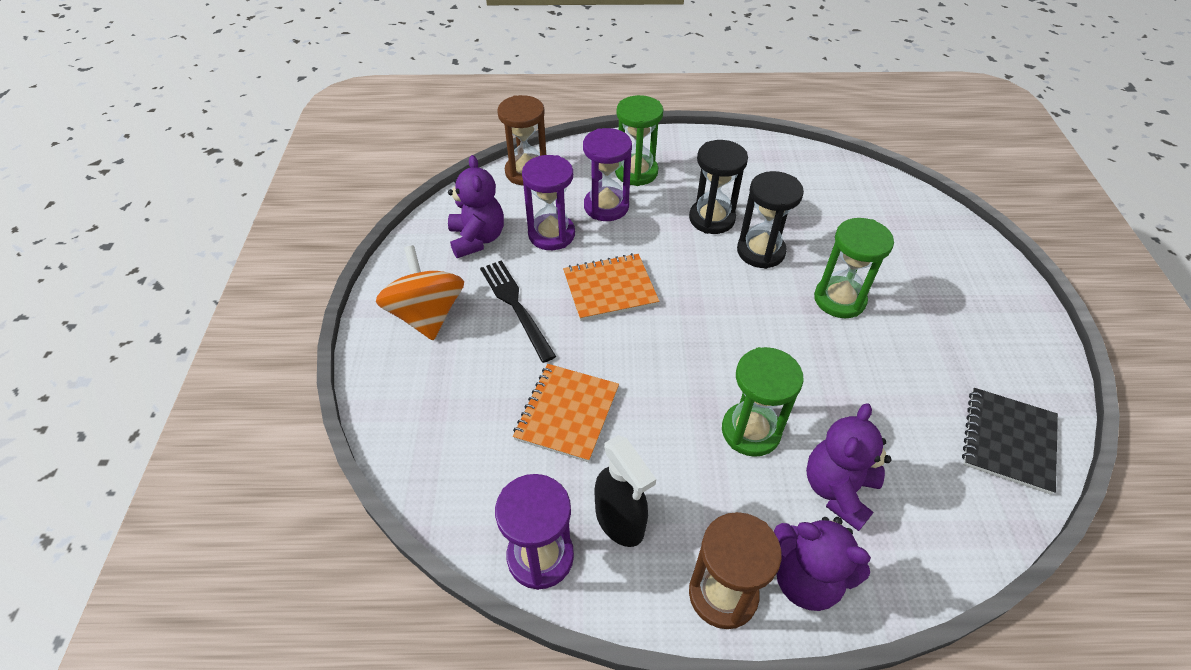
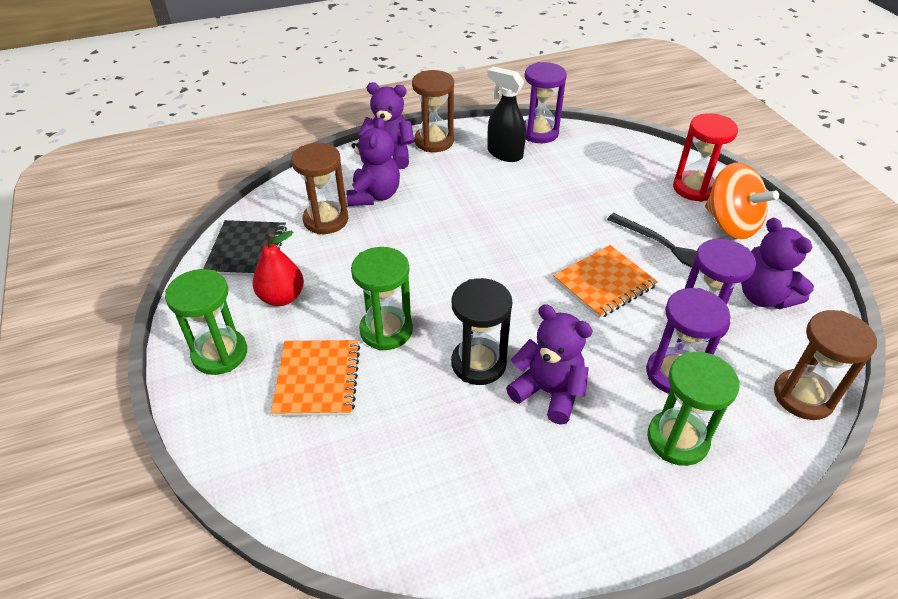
camera: 160 degrees right, 5 degrees down
(416, 373) = (694, 188): none -> red hourglass
(567, 413) = (572, 192): orange notebook -> orange notebook (317, 379)
(712, 219) = (548, 392): black hourglass -> purple teddy bear
(750, 431) = (441, 212): green hourglass -> green hourglass (220, 354)
(908, 463) = (326, 220): none -> brown hourglass
(951, 363) = (282, 297): none -> red pear

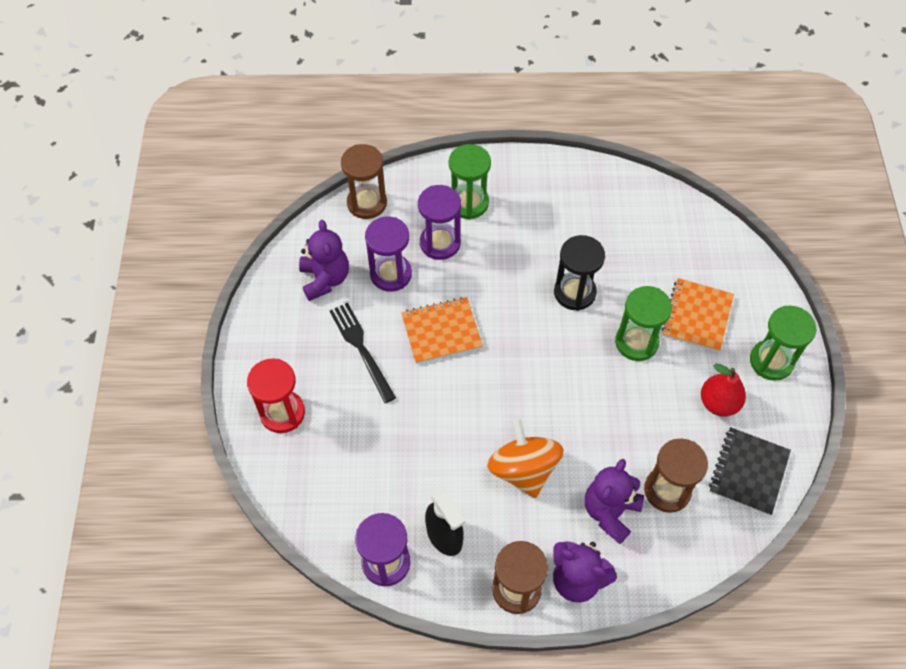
camera: 160 degrees left, 15 degrees up
(548, 392) = (534, 257): purple teddy bear -> none
(730, 224) = (287, 357): orange spinning top -> orange spinning top (523, 469)

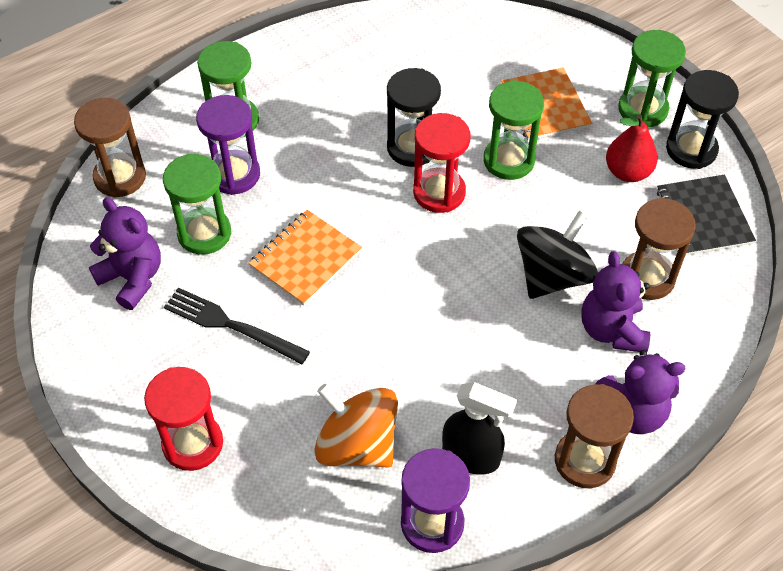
camera: 35 degrees left, 5 degrees down
(391, 274) = (204, 233): purple hourglass -> green hourglass
(523, 469) = (497, 342): orange spinning top -> orange spinning top (357, 444)
(567, 337) = (439, 192): none -> red hourglass
(599, 446) = (552, 276): none -> black spinning top
(783, 415) = (691, 149): none -> black hourglass

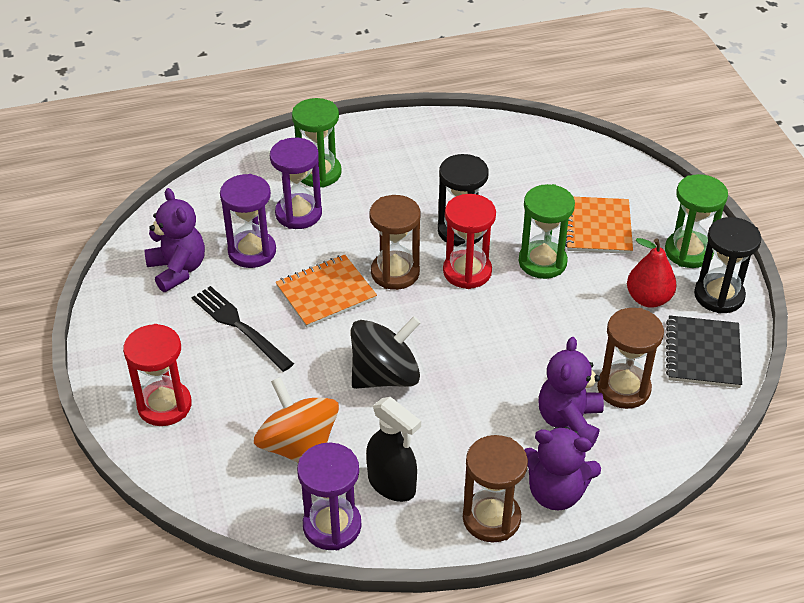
camera: 20 degrees right, 10 degrees down
(120, 177) = (205, 192): brown hourglass -> brown hourglass (395, 273)
(204, 233) = (252, 251): green hourglass -> purple hourglass
(552, 276) = (536, 363): black spinning top -> black spinning top (385, 376)

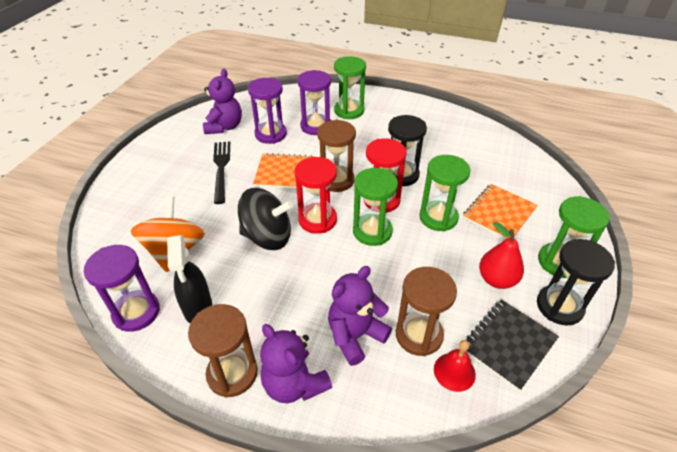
camera: 35 degrees right, 0 degrees up
(164, 405) = (138, 190): red hourglass -> red hourglass (317, 220)
(490, 312) = (372, 231): none -> green hourglass
(678, 402) = (454, 371): none -> red bell

